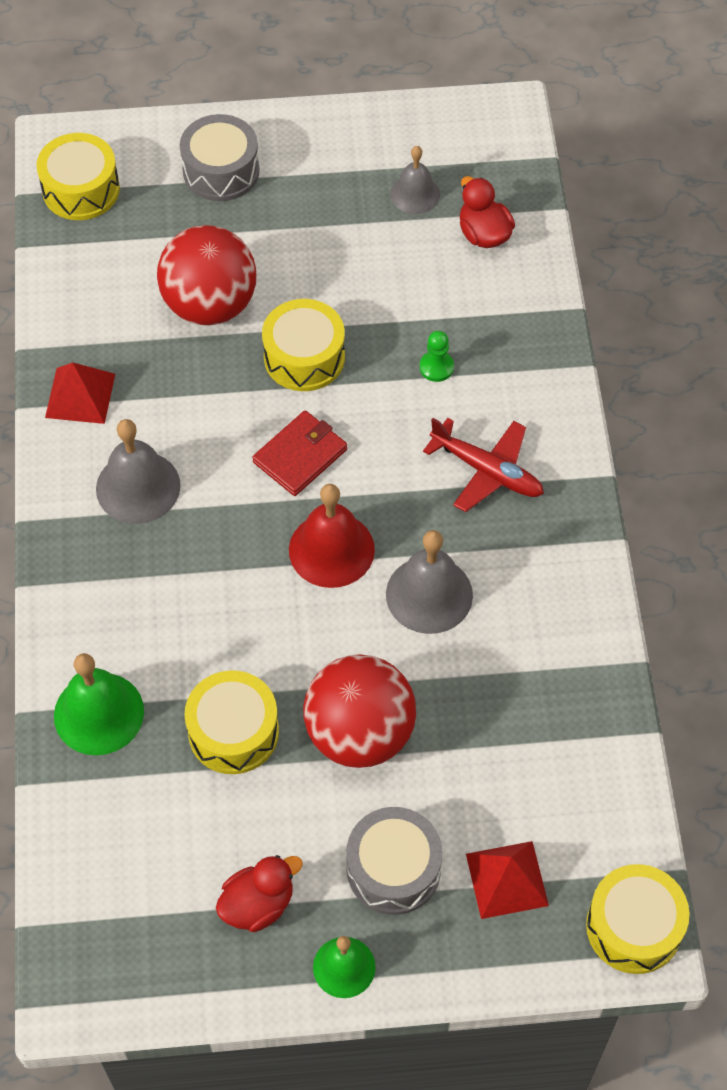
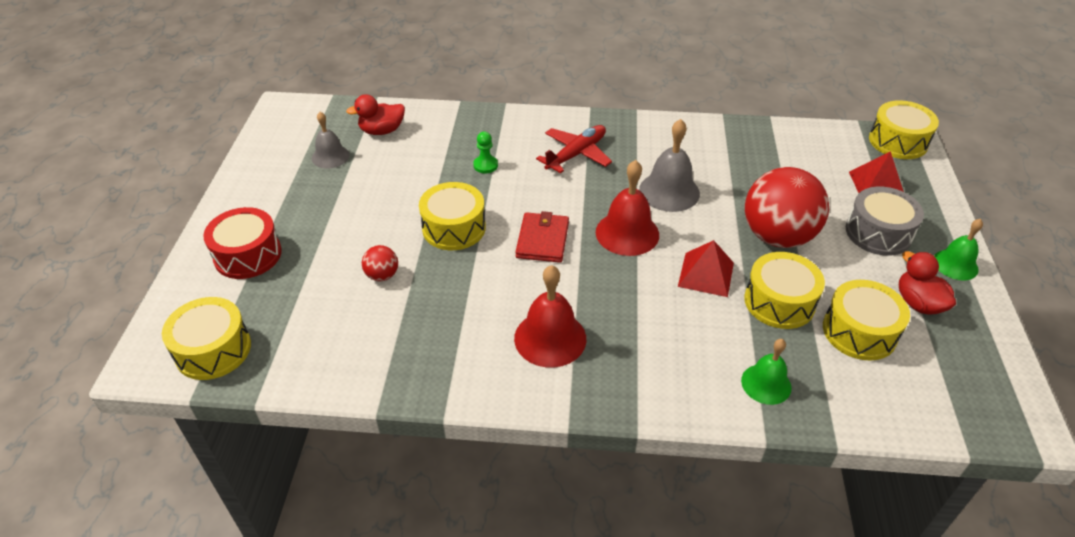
camera: 80 degrees left, 15 degrees down
(80, 395) = (445, 370): red pyramid -> red pyramid (706, 274)
(99, 713) = (766, 384): green bell -> green bell, size x0.65
(138, 487) = (550, 338): grey bell -> red bell
(196, 824) = (859, 331): none -> yellow drum
(210, 305) = (382, 275): red ball -> red ball, size x0.43
(221, 171) = (248, 255): grey drum -> red drum
(300, 456) = (542, 240): red wallet -> red wallet turned 45 degrees clockwise

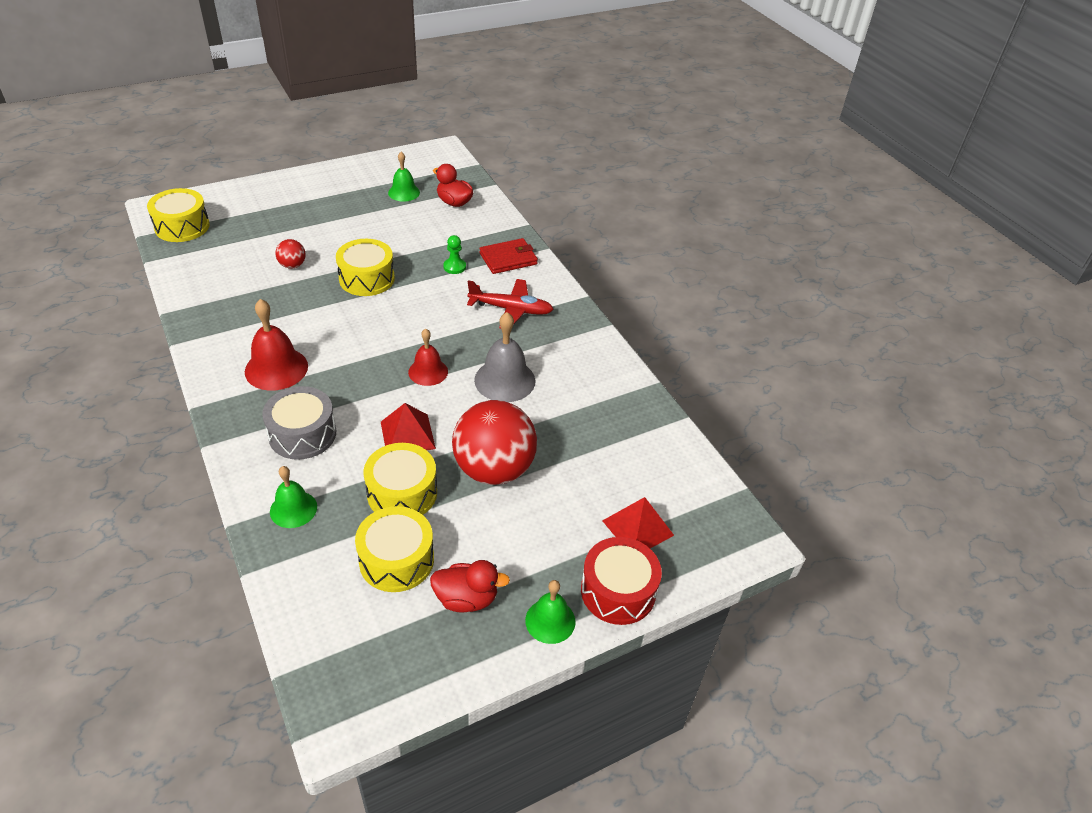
camera: 55 degrees right, 0 degrees up
(248, 255) = (275, 202): red drum -> red drum (618, 591)
(330, 156) = (404, 192): grey bell -> green bell
(542, 240) = (385, 327): red wallet -> red wallet (508, 259)
(627, 233) = (428, 371): red bell -> red bell, size x0.65
(878, 233) = (556, 545): grey drum -> grey drum (302, 434)
(898, 141) = (736, 530): yellow drum -> none
(918, 303) = (466, 599): red duck -> red duck turned 60 degrees clockwise

